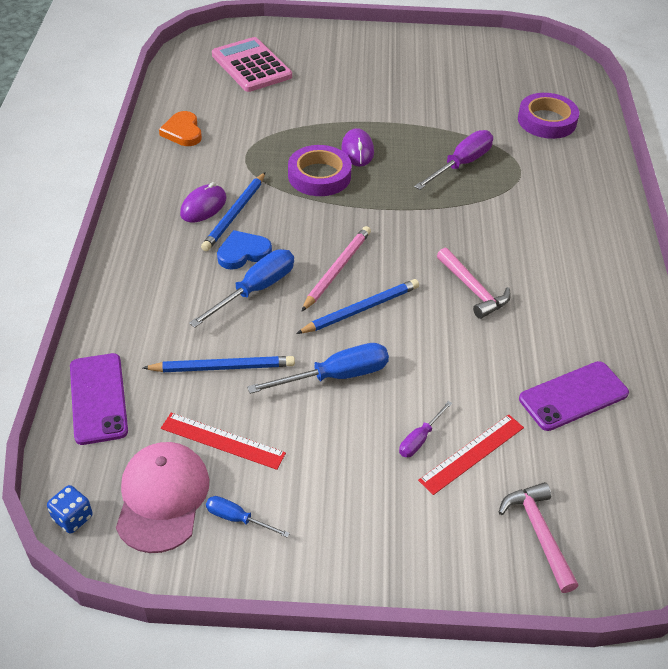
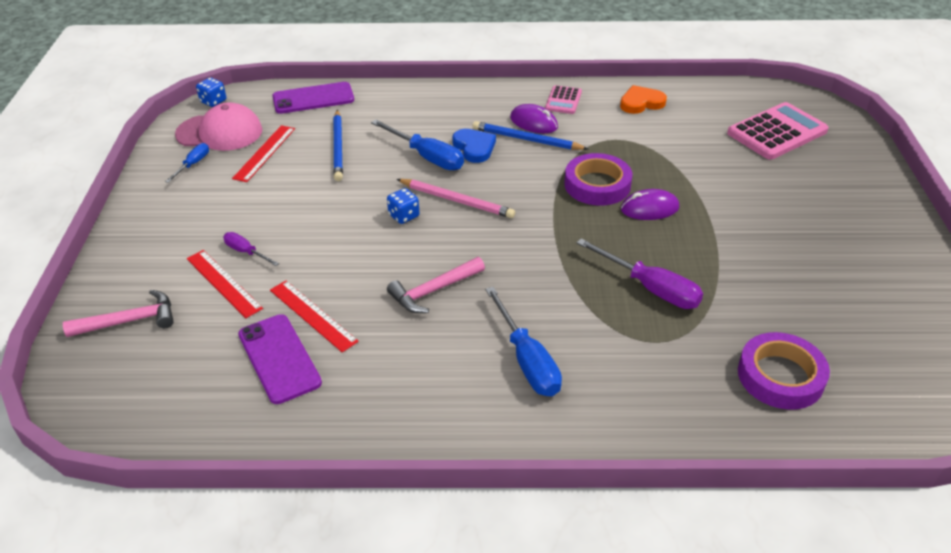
camera: 90 degrees right, 5 degrees down
(164, 182) = (563, 100): none -> pink calculator
(336, 376) = (323, 204): blue screwdriver -> blue screwdriver (527, 360)
(360, 309) = (404, 216): blue pencil -> blue dice
(513, 375) = (312, 315): none -> red ruler

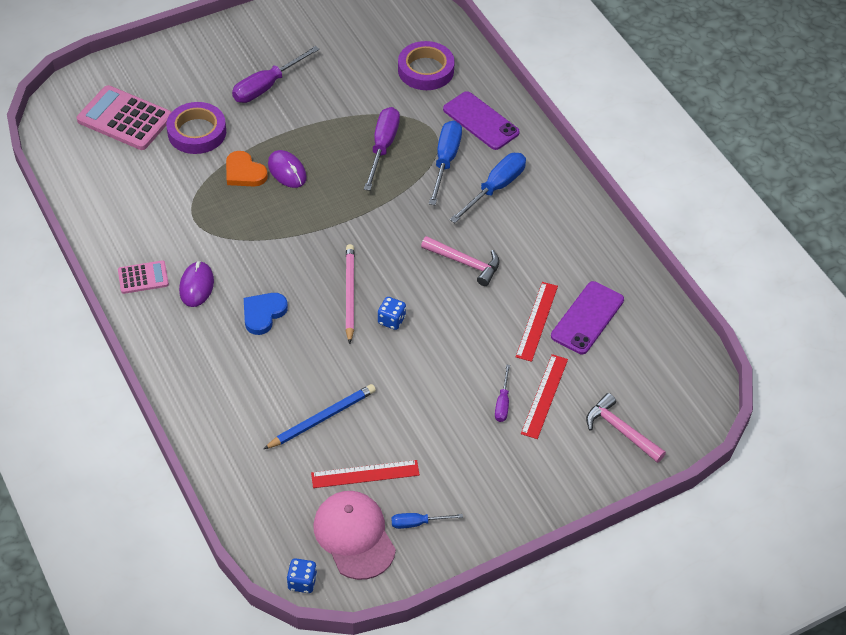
camera: 120 degrees left, 10 degrees up
(313, 98) = (247, 489): purple phone -> purple phone (480, 121)
(427, 157) = (298, 342): blue screwdriver -> blue screwdriver (445, 161)
(526, 140) = (229, 281): blue pencil -> none
(597, 185) = (272, 211): purple tape -> purple tape (197, 132)
(641, 103) = (118, 219): orange heart -> orange heart (244, 172)
(795, 231) = (267, 86): none -> purple screwdriver

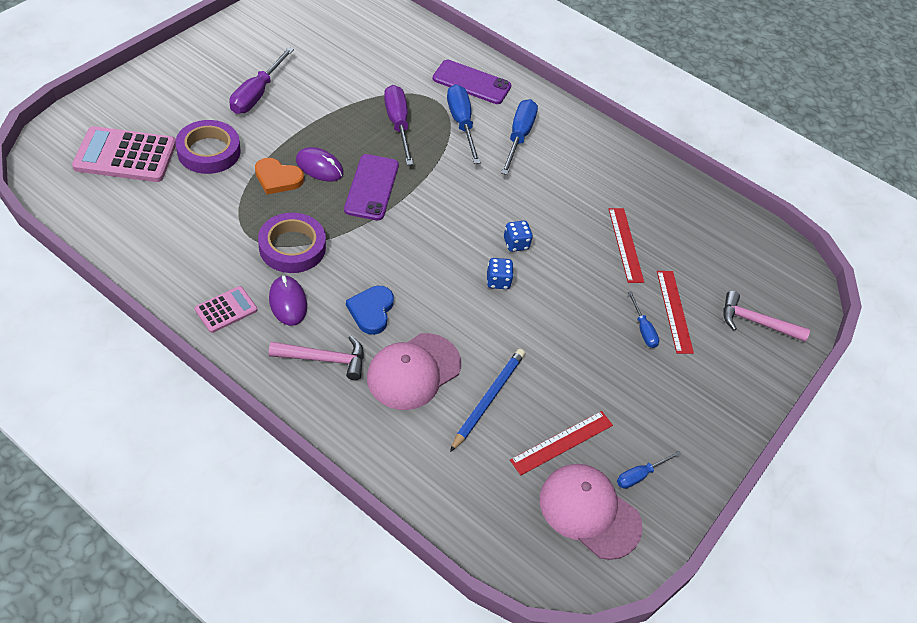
camera: 30 degrees left, 0 degrees up
(271, 375) = (413, 371): none -> pink cap
(302, 582) = (567, 583): blue dice -> blue dice (516, 244)
(349, 294) = (444, 267): pink pencil -> none
(426, 70) = (398, 50): purple tape -> purple tape (292, 247)
(465, 263) = (532, 209): pink hammer -> pink hammer (324, 359)
(502, 403) = (643, 329): purple screwdriver -> blue screwdriver
(587, 318) = (665, 229): purple phone -> purple phone (371, 187)

